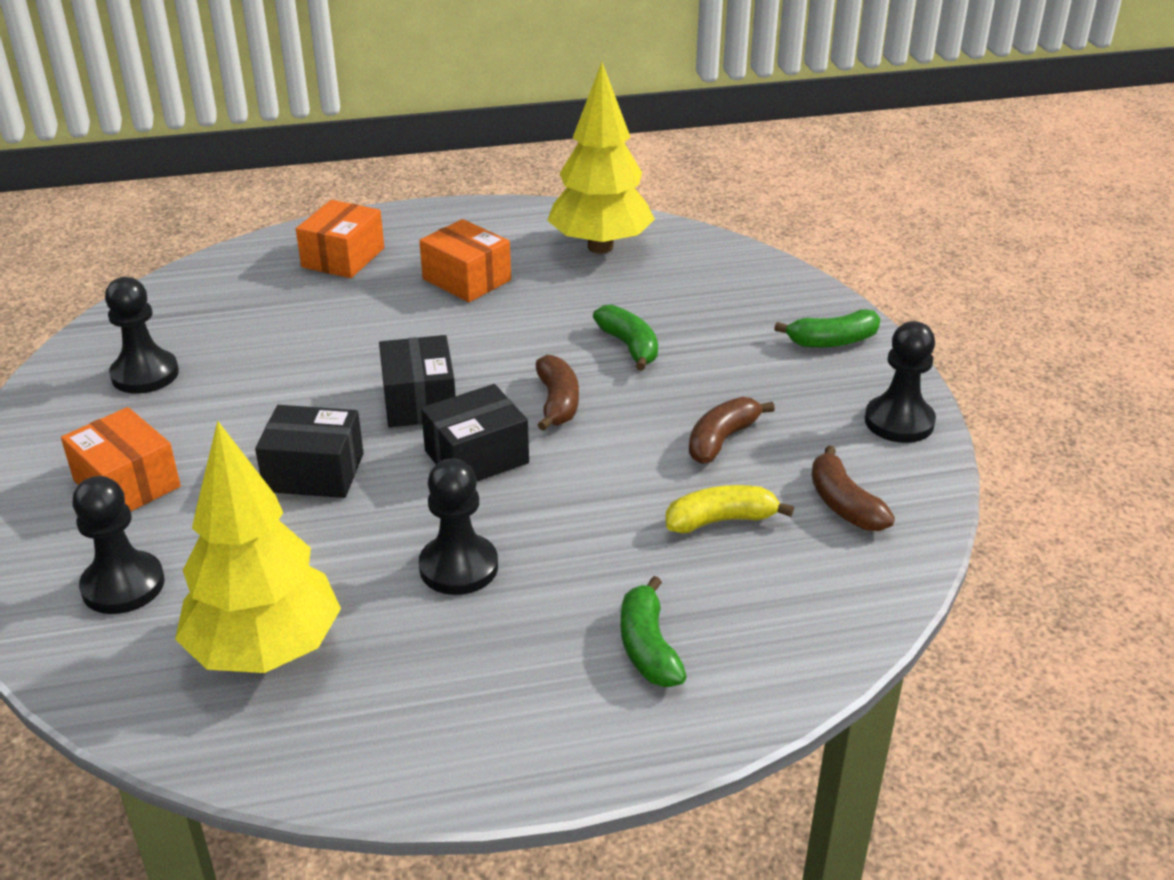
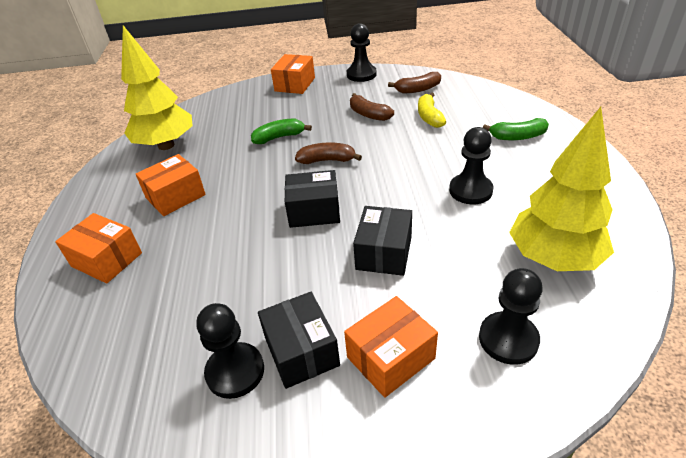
camera: 80 degrees left, 5 degrees up
(476, 457) = (374, 187): black box -> black box (301, 351)
(832, 341) = (295, 84): green banana -> orange box

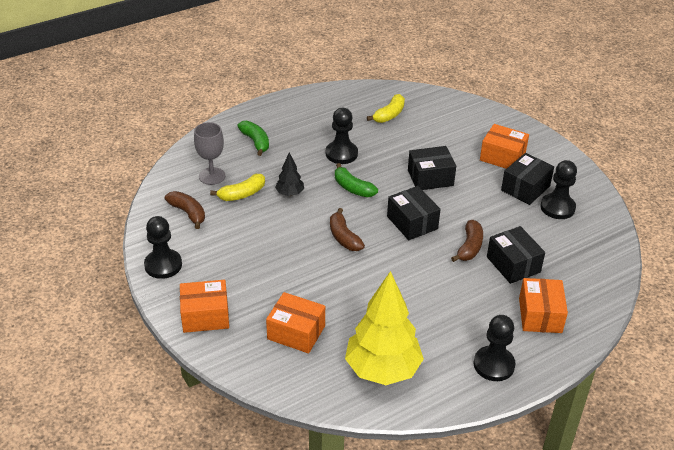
camera: 120 degrees left, 0 degrees up
(175, 196) = (449, 315): orange box -> orange box (296, 332)
(186, 269) = (513, 264): none -> black box
(279, 137) = (323, 283): green banana -> green banana (353, 188)
(369, 114) = (253, 234): brown banana -> brown banana (469, 247)
(414, 142) = (290, 194): none -> black tree
(466, 105) = (212, 176): none -> grey goblet
(508, 339) = (460, 123): black pawn -> black pawn (494, 365)
(553, 259) = (389, 115): yellow tree -> yellow banana

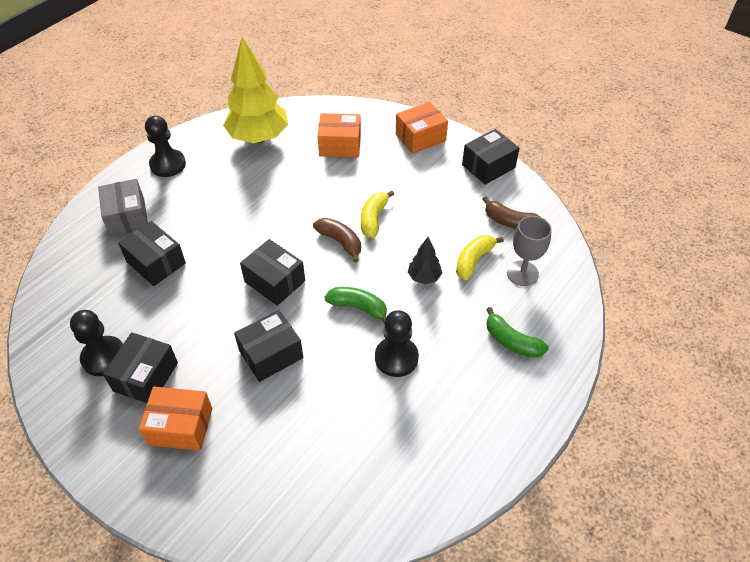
camera: 160 degrees right, 10 degrees up
(163, 265) = (488, 166): black pawn -> black box
(389, 115) = (364, 461): yellow banana -> yellow banana (373, 219)
(469, 247) = (205, 270): brown banana -> none
(540, 315) = (127, 217): orange box -> grey box

